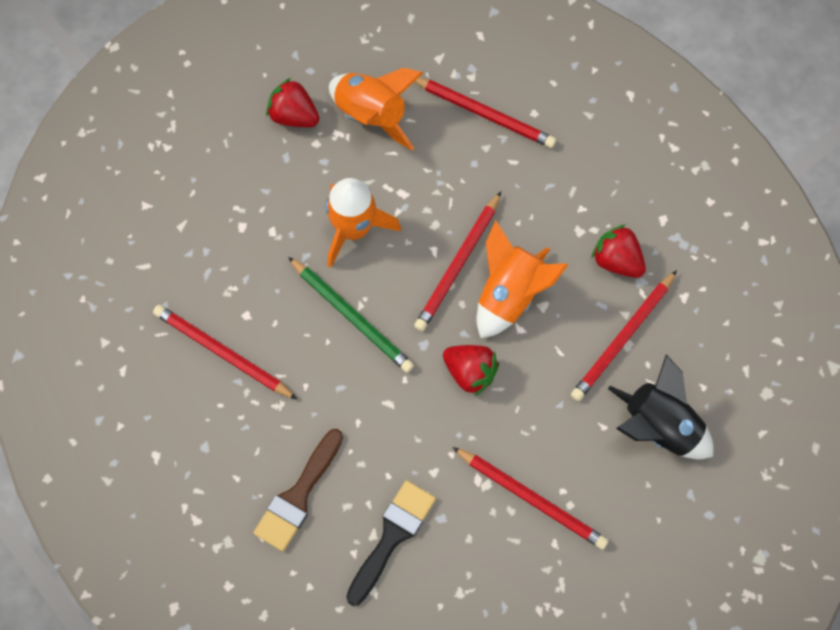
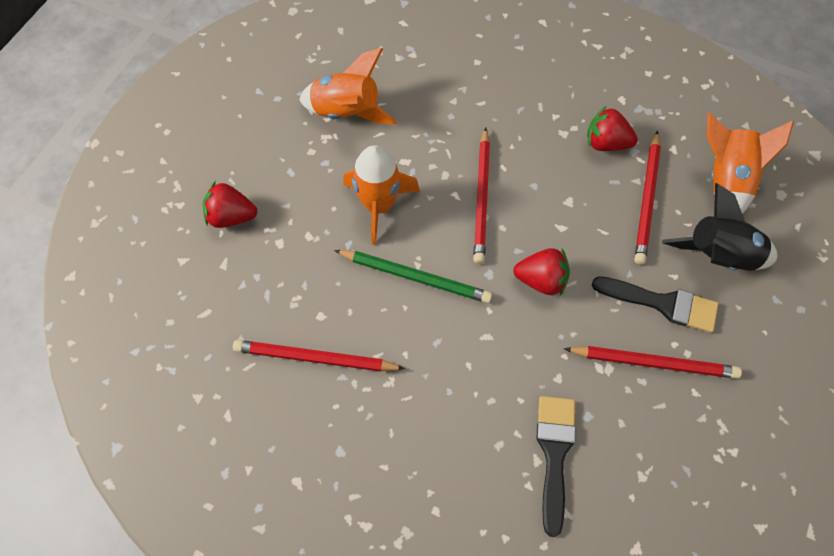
camera: 25 degrees left, 5 degrees down
(293, 116) = (281, 137): red strawberry -> red strawberry (231, 217)
(298, 496) = (450, 456): brown brush -> none
(484, 113) = (438, 76): red pencil -> none
(510, 294) = (537, 204): orange rocket -> orange rocket (725, 180)
(574, 448) = (662, 303): none -> black brush

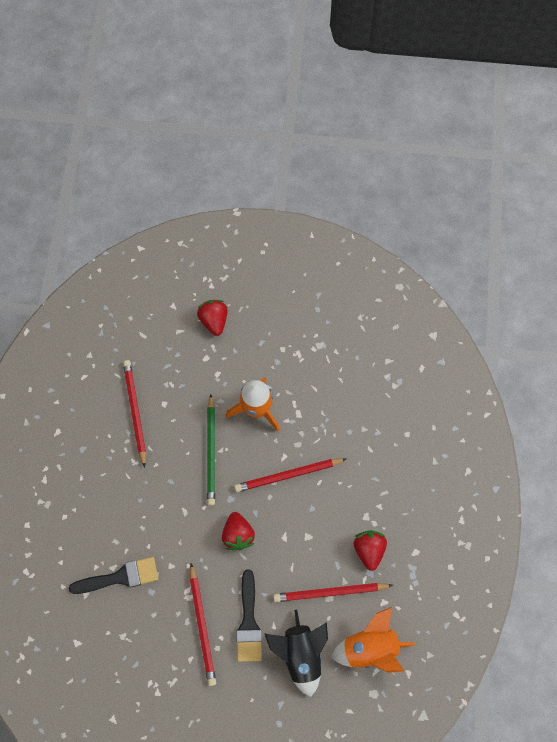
camera: 70 degrees right, 5 degrees up
(347, 112) = (324, 360): orange rocket -> none

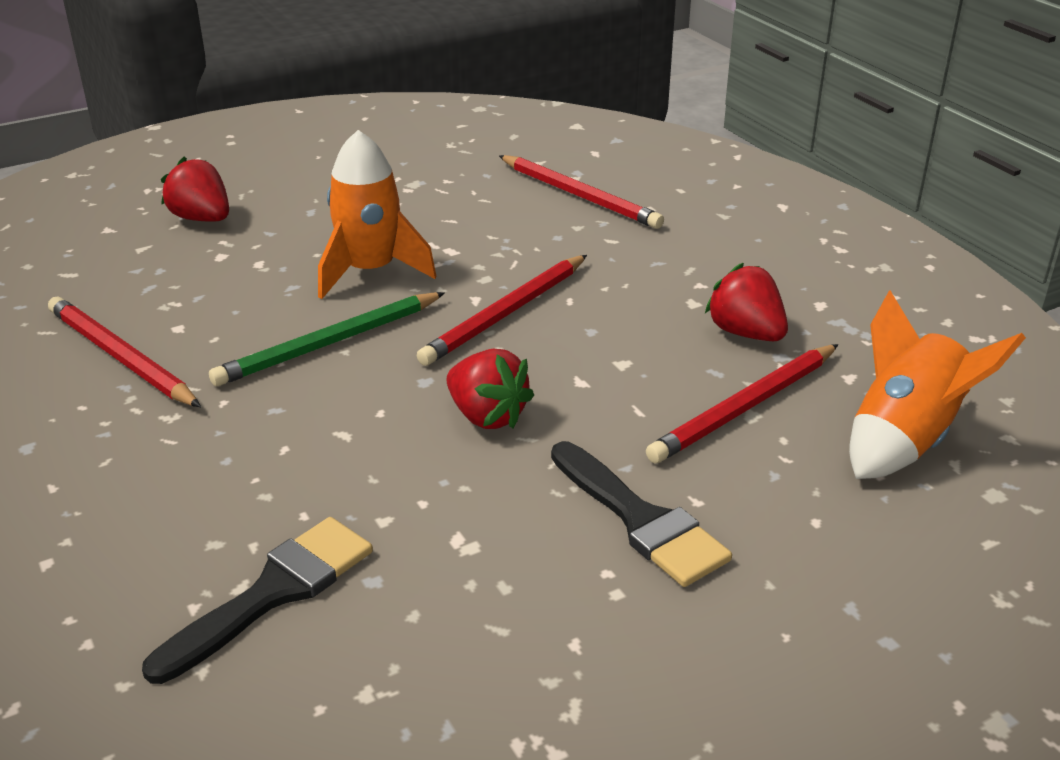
camera: 35 degrees left, 35 degrees down
(202, 626) = (547, 575): red pencil -> red pencil (579, 195)
(211, 452) = (329, 343): green pencil -> green pencil turned 90 degrees clockwise
(300, 655) = (796, 513): black rocket -> none

